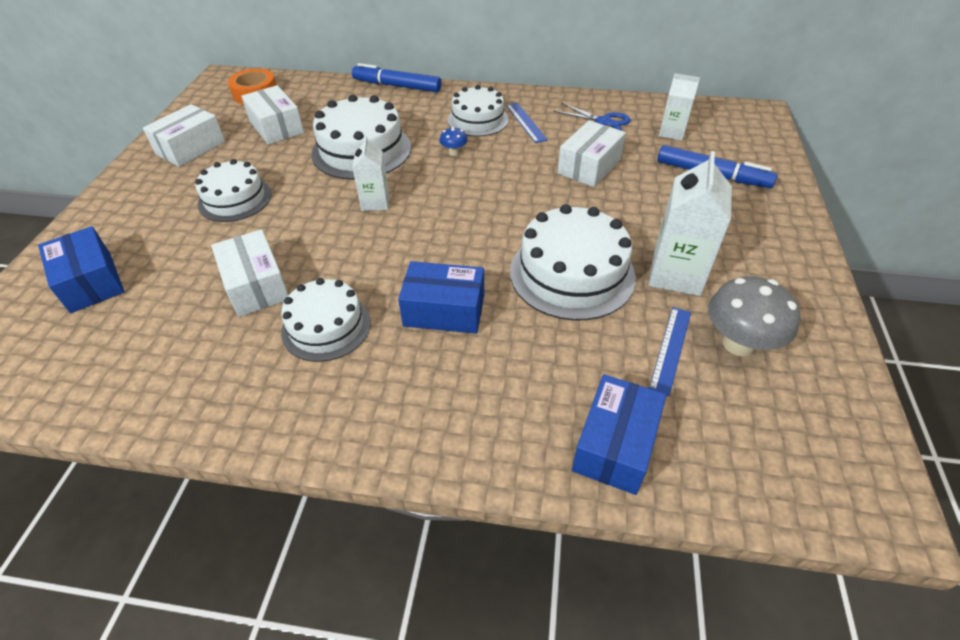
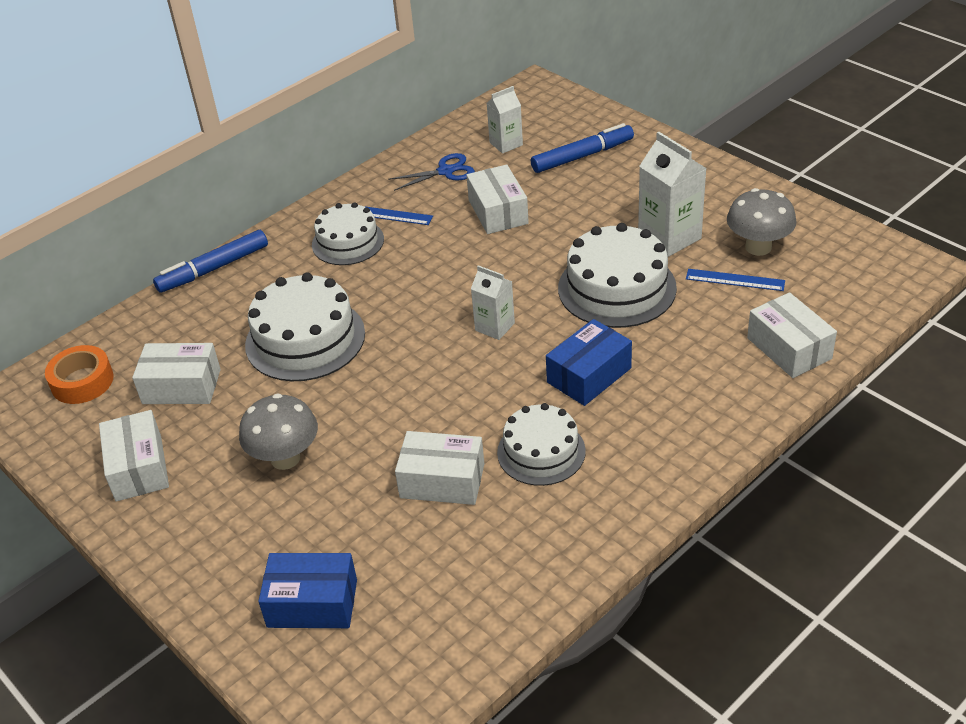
camera: 50 degrees left, 5 degrees down
(235, 199) = (285, 458): white cake -> grey mushroom
(375, 202) = (403, 361): white carton -> white carton (494, 327)
(454, 152) = (383, 280): blue mushroom -> none
(615, 445) = (789, 348): blue box -> white box
(671, 349) = (735, 280): blue ruler -> blue ruler turned 45 degrees counterclockwise

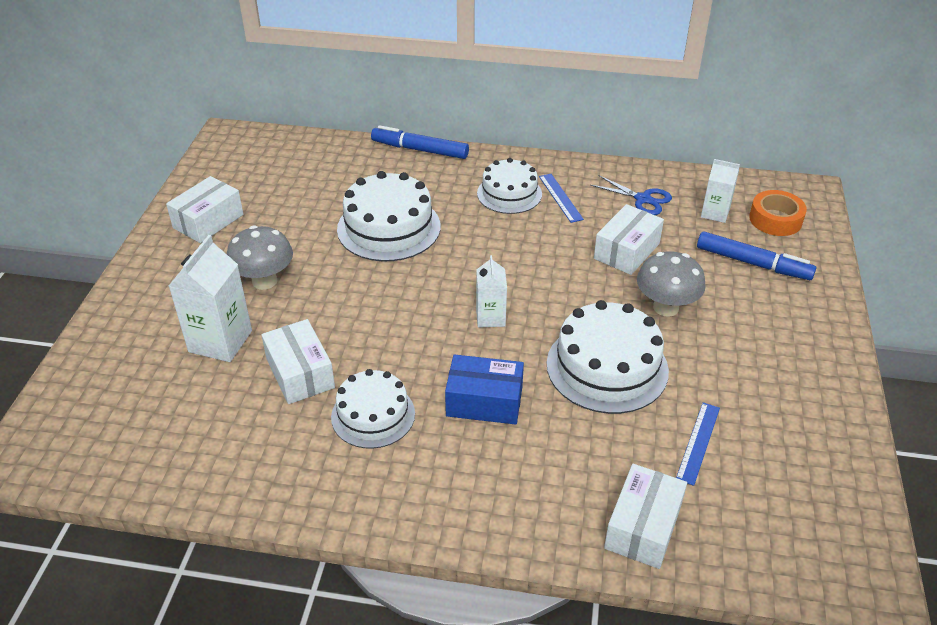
camera: 50 degrees right, 0 degrees up
(82, 381) = (266, 156): orange tape -> orange tape (775, 219)
(181, 386) = (295, 198): white box -> none
(312, 603) = (138, 367): blue box -> none
(669, 237) = (708, 369): white carton -> white carton (220, 341)
(735, 280) = (698, 442): blue ruler -> blue ruler turned 45 degrees clockwise
(758, 247) = (762, 438): grey mushroom -> grey mushroom (666, 307)

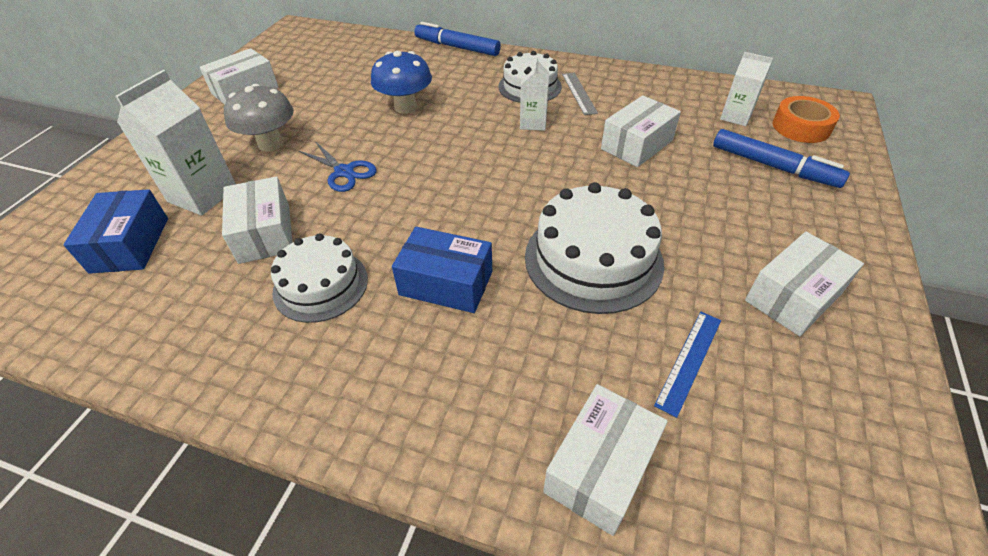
camera: 10 degrees right, 5 degrees up
(174, 397) = (130, 244): none -> blue box
(389, 228) = (405, 107): white cake -> blue mushroom
(490, 317) = (479, 196): white carton -> white carton (533, 123)
(560, 197) = (579, 93): blue ruler -> grey ruler
(643, 199) = (662, 100): blue scissors -> blue scissors (344, 172)
(666, 307) = (670, 202): grey mushroom -> none
(775, 382) = (793, 296): none -> white box

